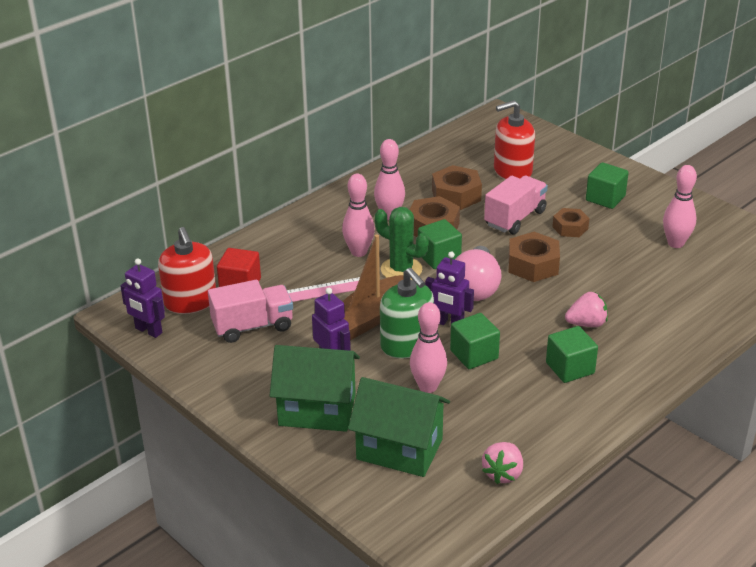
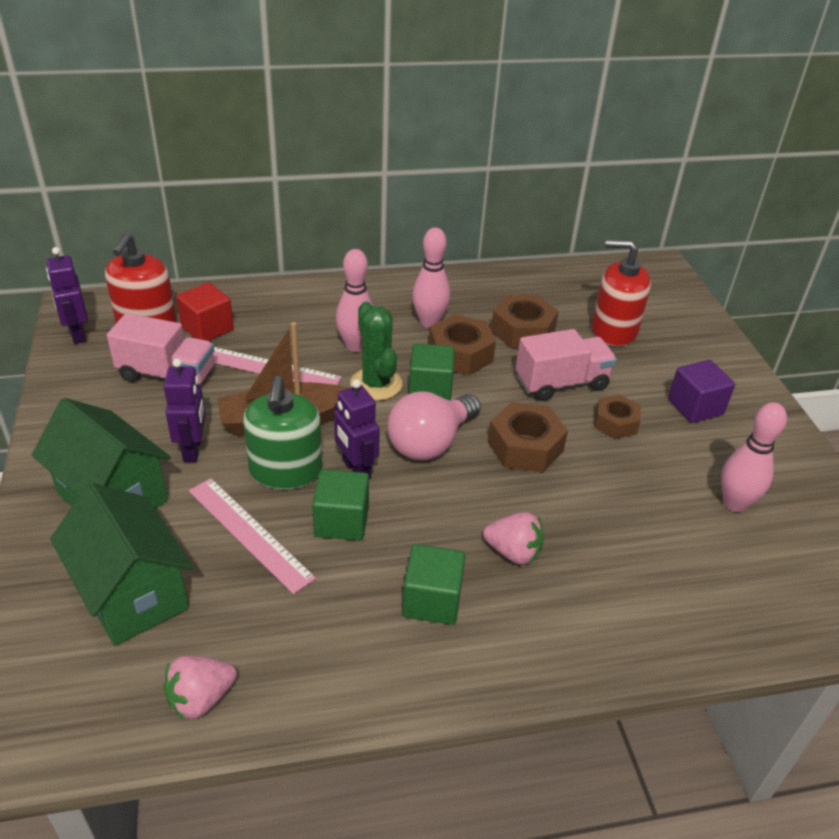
camera: 30 degrees right, 5 degrees up
(428, 387) = (249, 533): pink bowling pin -> pink ruler
(605, 198) = (695, 407): green cube -> purple cube

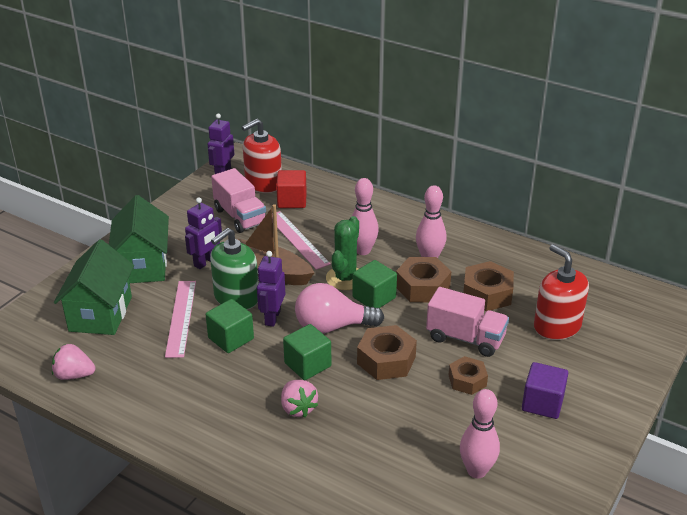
camera: 45 degrees right, 5 degrees down
(432, 600) = (224, 403): green cube -> green cube (307, 365)

